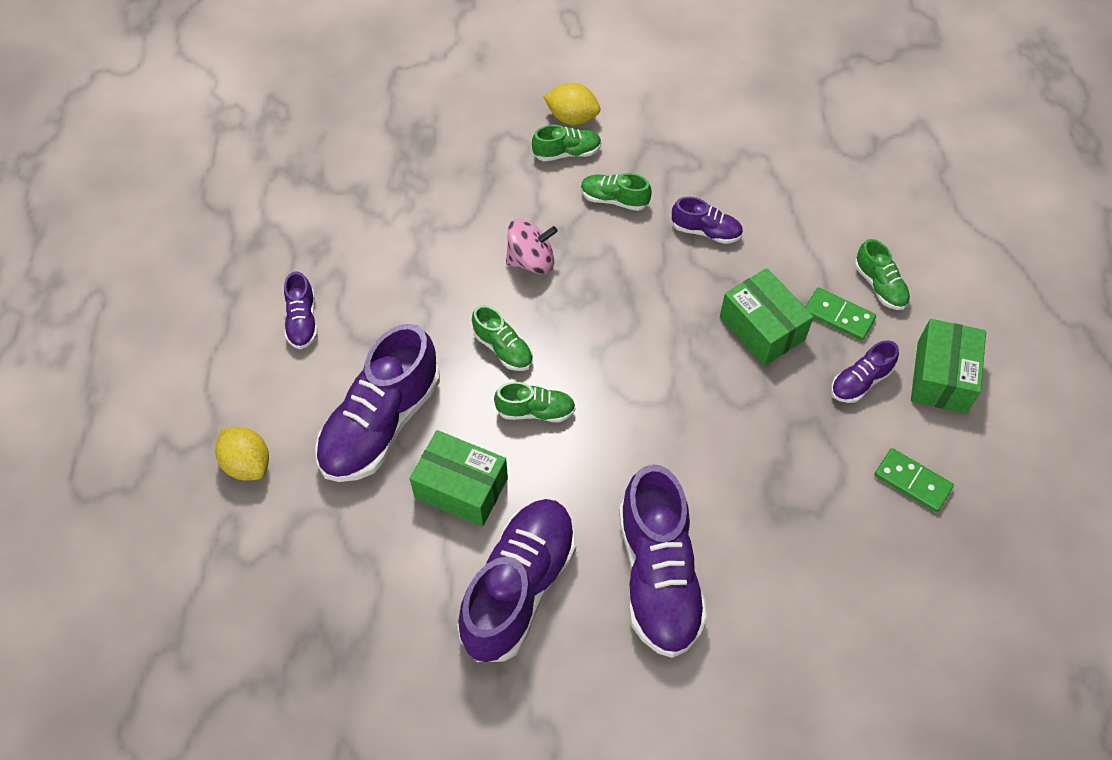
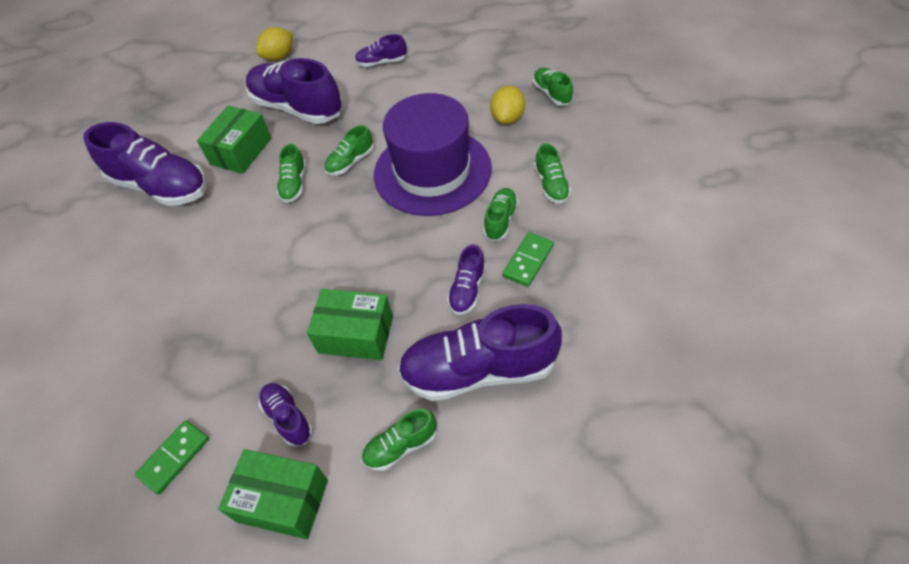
camera: 95 degrees right, 5 degrees down
(415, 139) = (552, 94): none -> green shoe
(531, 261) = (432, 171): pink spinning top -> purple hat
(572, 118) = (594, 186): yellow lemon -> yellow lemon (507, 118)
(658, 575) = (145, 263): purple shoe -> purple shoe (479, 370)
(762, 328) = (355, 334): green box -> green box turned 45 degrees clockwise
(839, 316) = (365, 403): green domino -> green domino (528, 261)

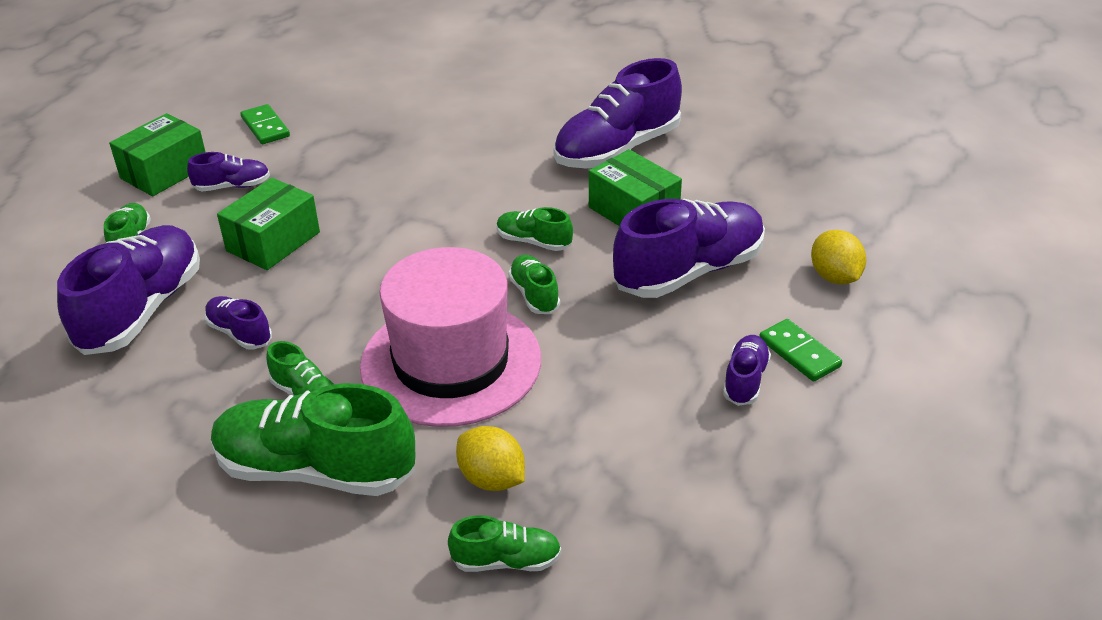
camera: 110 degrees right, 15 degrees down
(432, 171) = (451, 362): purple hat -> pink hat
(528, 261) = (223, 396): green domino -> green domino (799, 353)
(551, 185) = (316, 470): green shoe -> green shoe, size x2.07

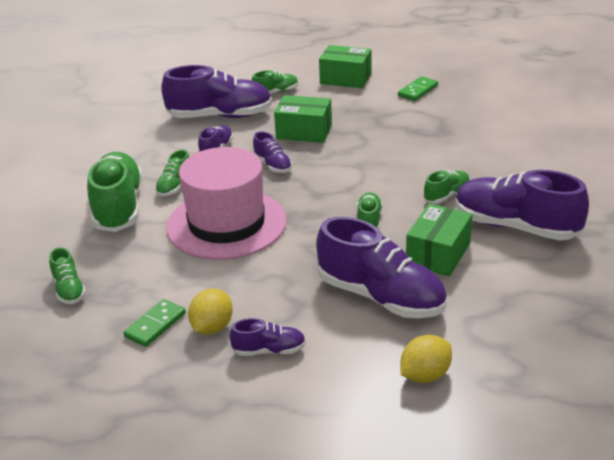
camera: 70 degrees right, 5 degrees down
(232, 186) = (348, 102): purple shoe -> purple shoe (272, 165)
(492, 479) = (131, 267): yellow lemon -> yellow lemon (212, 327)
(534, 295) = (311, 236): green shoe -> green shoe (446, 195)
(799, 353) = (314, 372): green domino -> green domino (155, 325)

